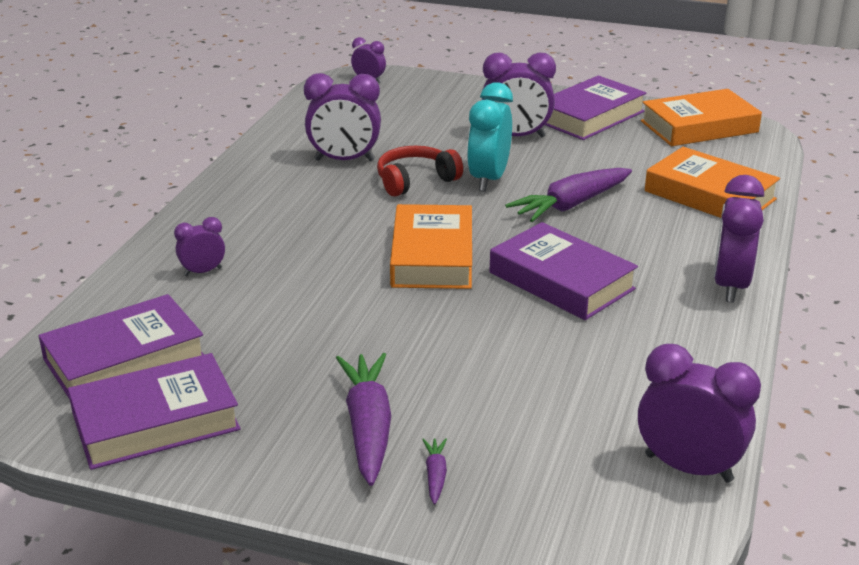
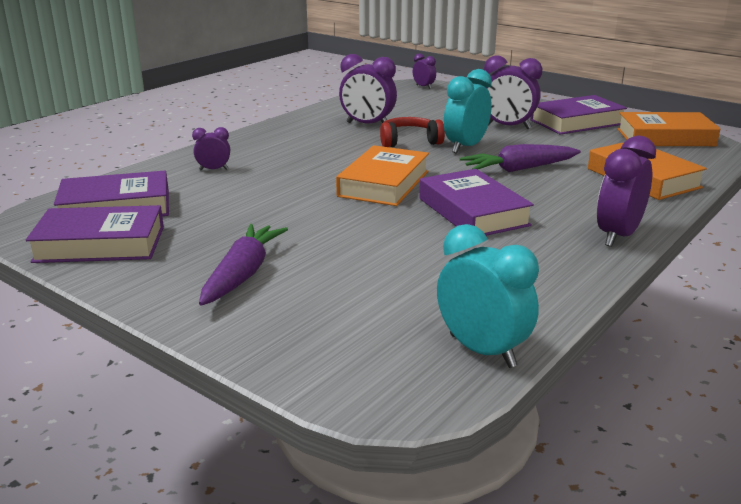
camera: 20 degrees right, 5 degrees down
(435, 475) = (265, 313): purple carrot -> none
(688, 468) = (482, 351): purple clock -> turquoise clock

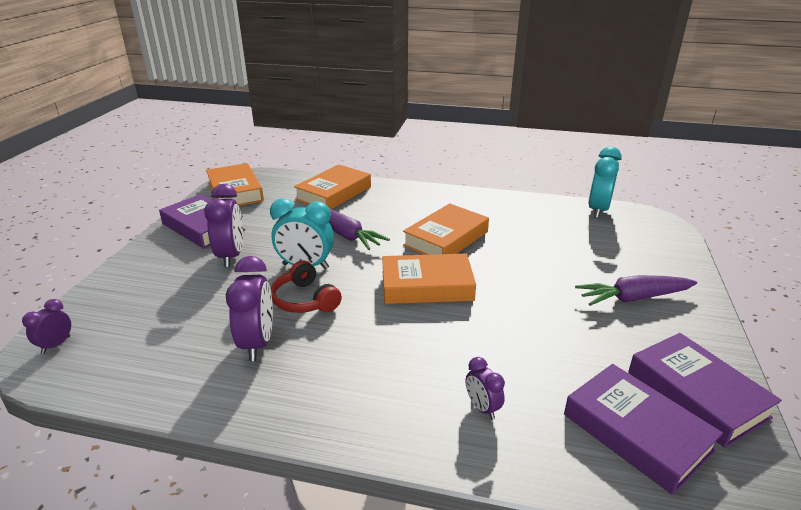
camera: 115 degrees left, 5 degrees up
(473, 212) = (446, 238): purple book -> orange book
(618, 236) = (437, 193): purple clock -> none

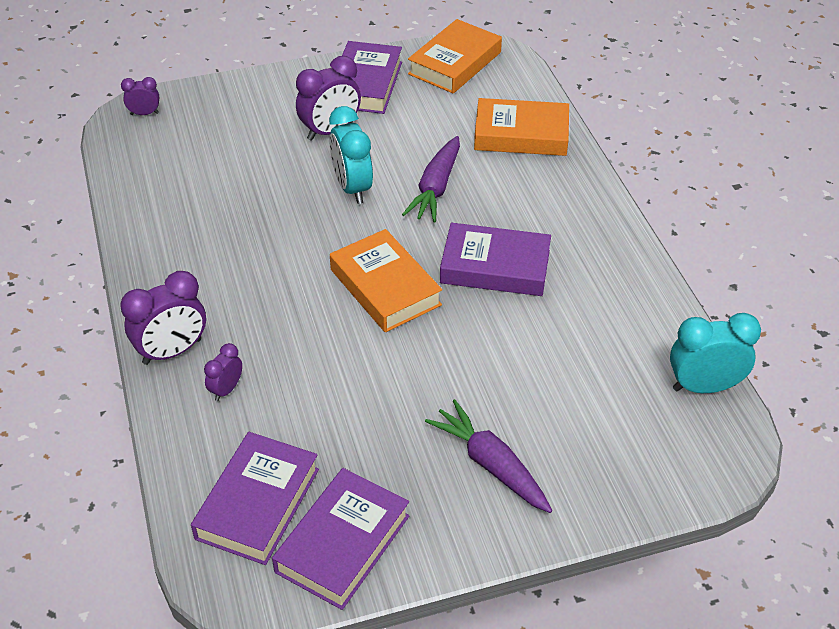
camera: 60 degrees right, 15 degrees up
(257, 343) = (218, 217): purple clock -> purple clock (172, 351)
(305, 300) = (297, 214): red headphones -> none
(446, 238) = (495, 267): orange book -> purple book

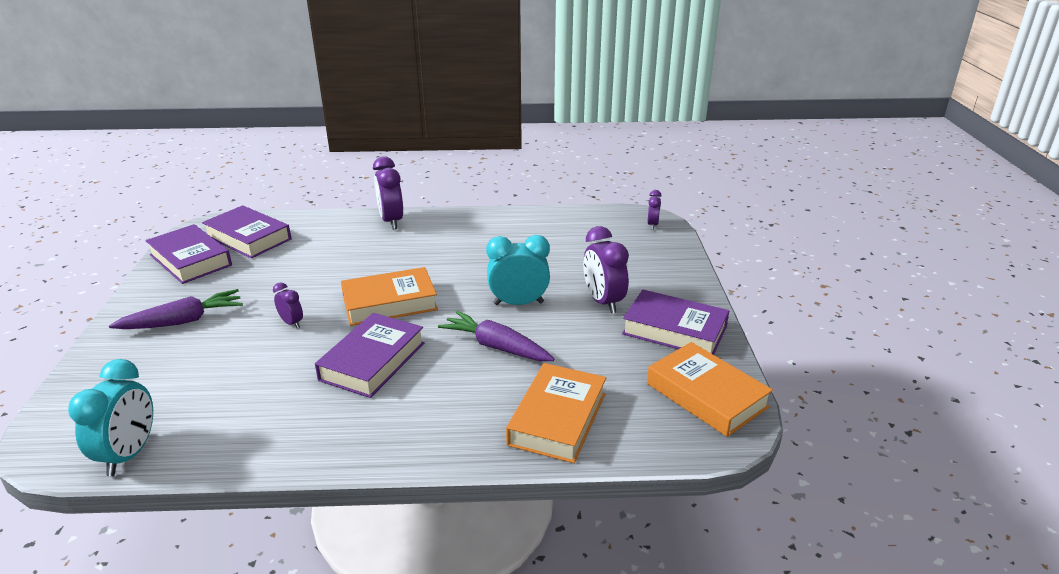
camera: 105 degrees right, 15 degrees down
(226, 389) = (344, 235): purple clock -> purple clock (291, 323)

